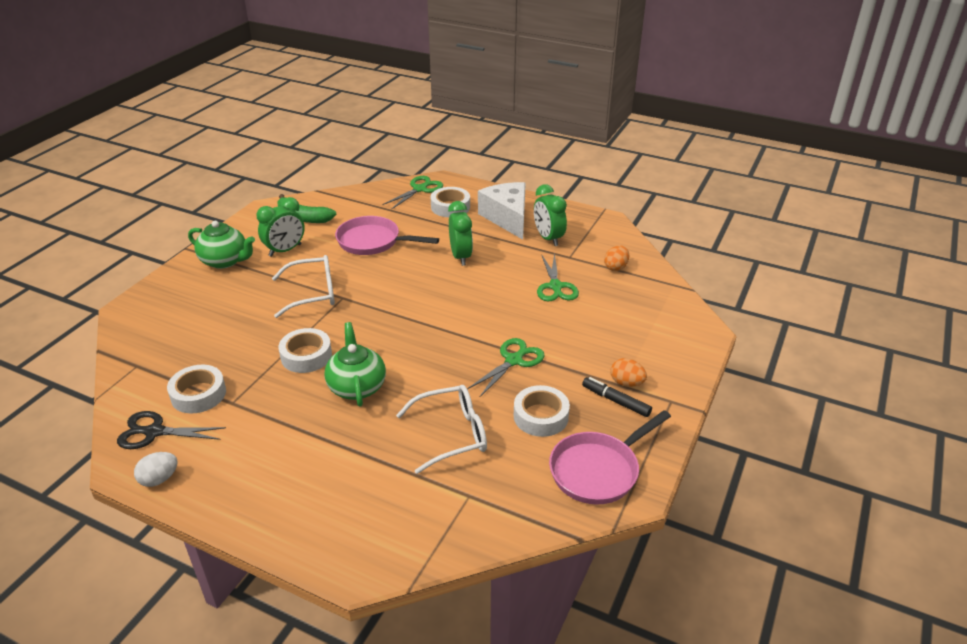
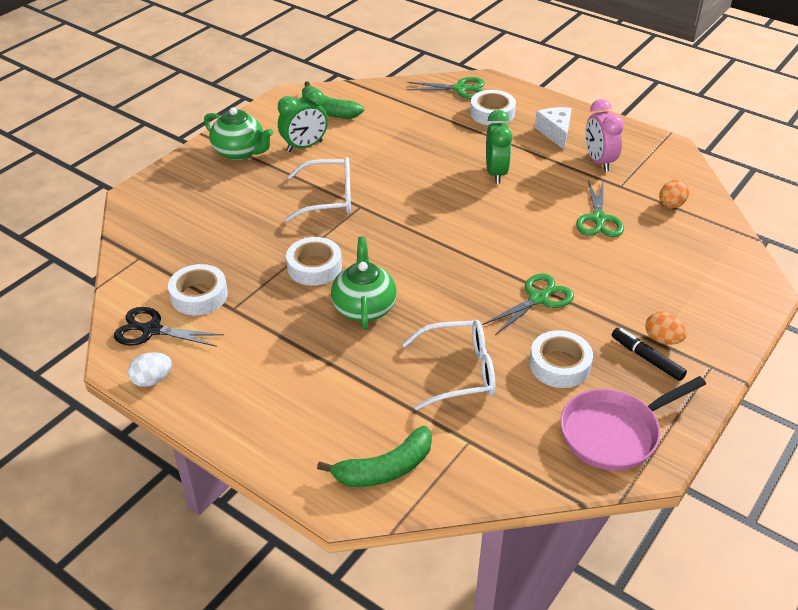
camera: 10 degrees right, 5 degrees up
(373, 242) = (401, 146): pink pan -> none
(394, 532) = (385, 469): none -> green banana
(420, 189) = (460, 89): green scissors -> green scissors turned 45 degrees clockwise
(507, 218) = (555, 132): white cheese -> white cheese, size x0.63
(548, 238) = (599, 161): green clock -> pink clock

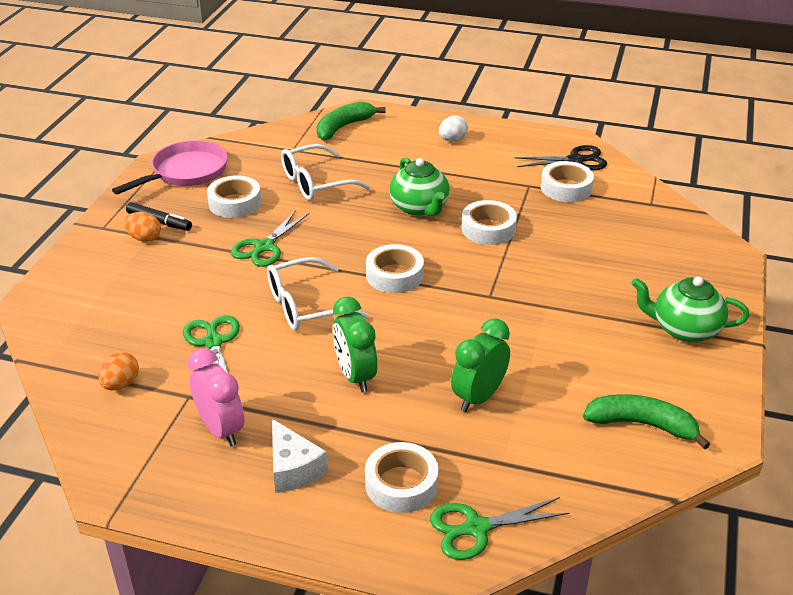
camera: 160 degrees right, 5 degrees down
(152, 380) = (541, 136): white egg -> white egg (452, 140)
(304, 146) = (617, 356): green clock -> green clock (478, 397)
(328, 198) = (531, 296): white glasses -> white glasses (306, 306)
(428, 241) = (394, 275): none -> white tape

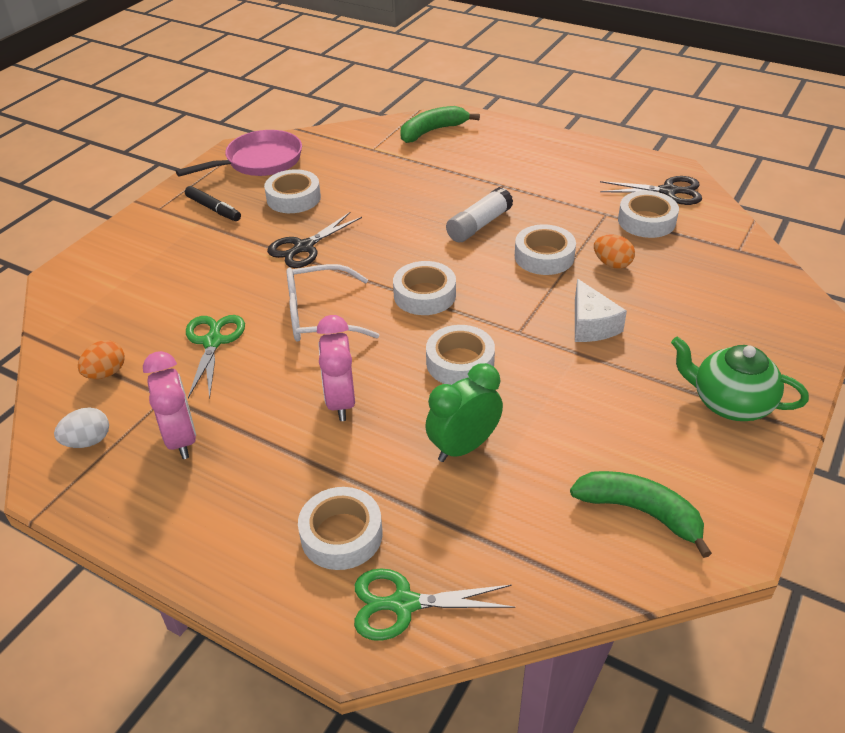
camera: 15 degrees right, 5 degrees up
(144, 238) = (192, 224): orange egg -> orange egg (612, 264)
(264, 247) = (303, 247): green scissors -> black scissors
(293, 469) = (235, 495): white cheese -> white cheese (591, 325)
(316, 183) = (382, 186): white glasses -> none
(355, 376) = (340, 401): green clock -> pink clock
(420, 208) = (479, 225): green teapot -> white glue stick
(448, 328) = (460, 362): none -> white tape
(452, 140) = (540, 155): white egg -> white egg (88, 441)

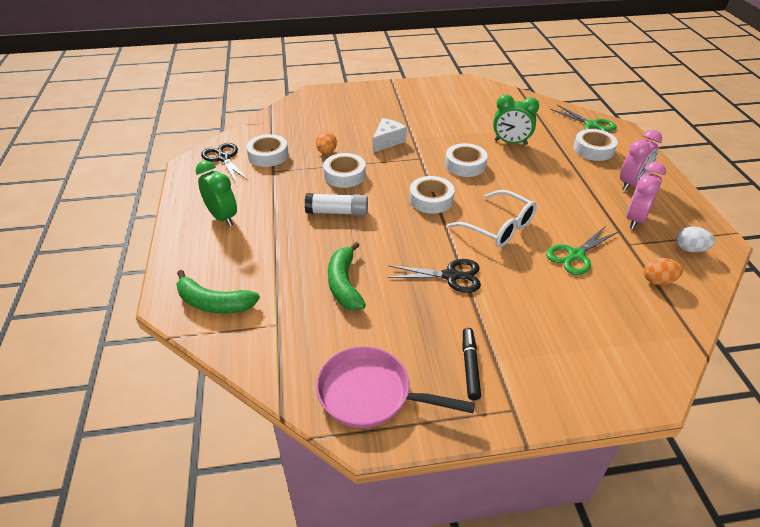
camera: 130 degrees left, 0 degrees up
(293, 198) = (401, 324): white tape -> none
(340, 401) = (540, 185): pink clock -> pink clock (631, 184)
(547, 162) = (222, 217): none -> green clock
(640, 512) = (481, 98): green banana -> green banana (344, 284)
(730, 403) = (397, 97): green teapot -> none

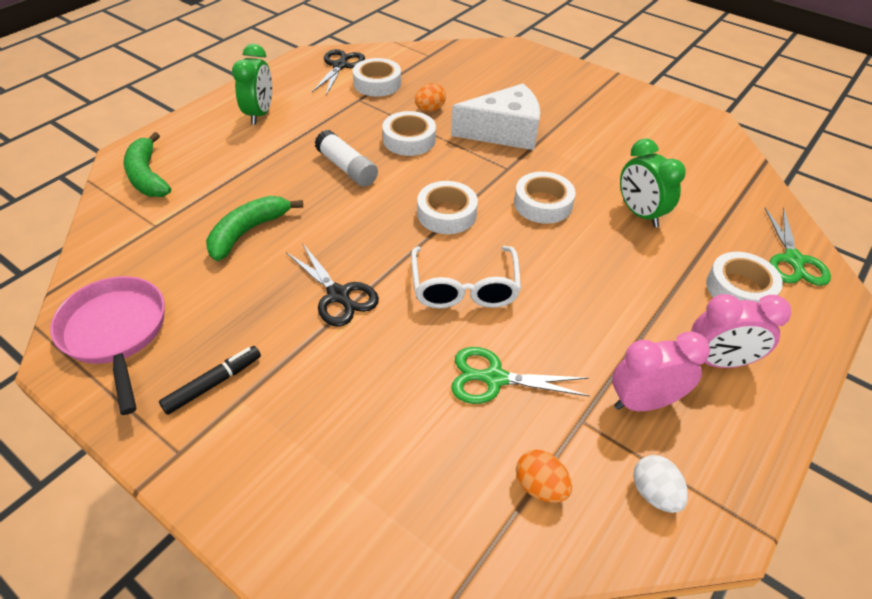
camera: 45 degrees right, 5 degrees up
(388, 141) = (504, 132): white cheese -> white cheese, size x1.59

